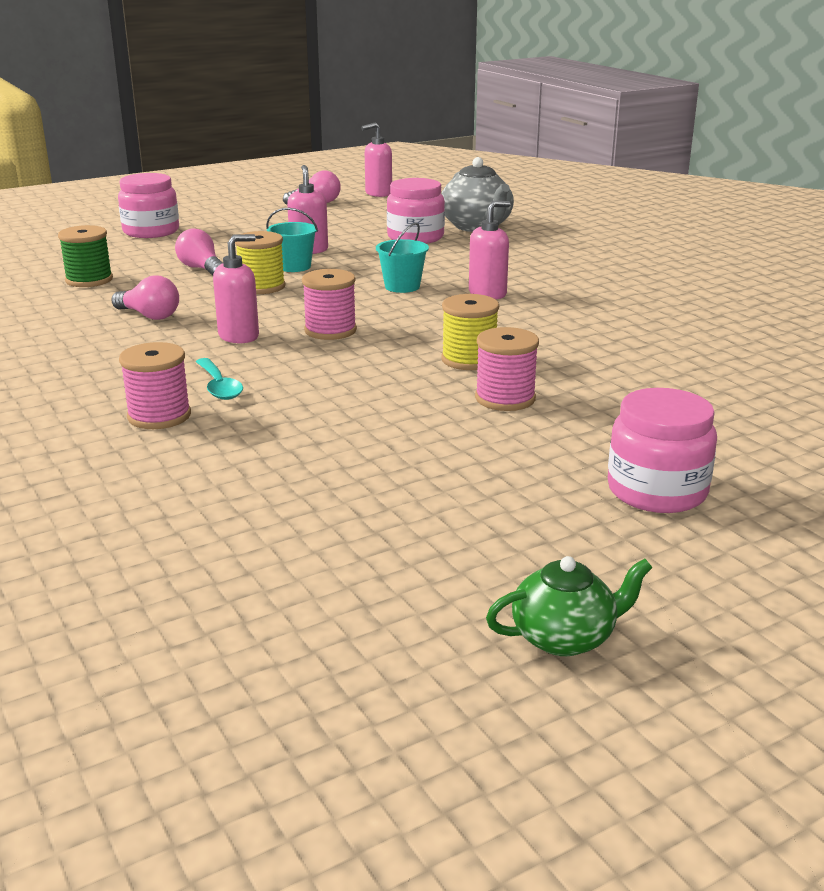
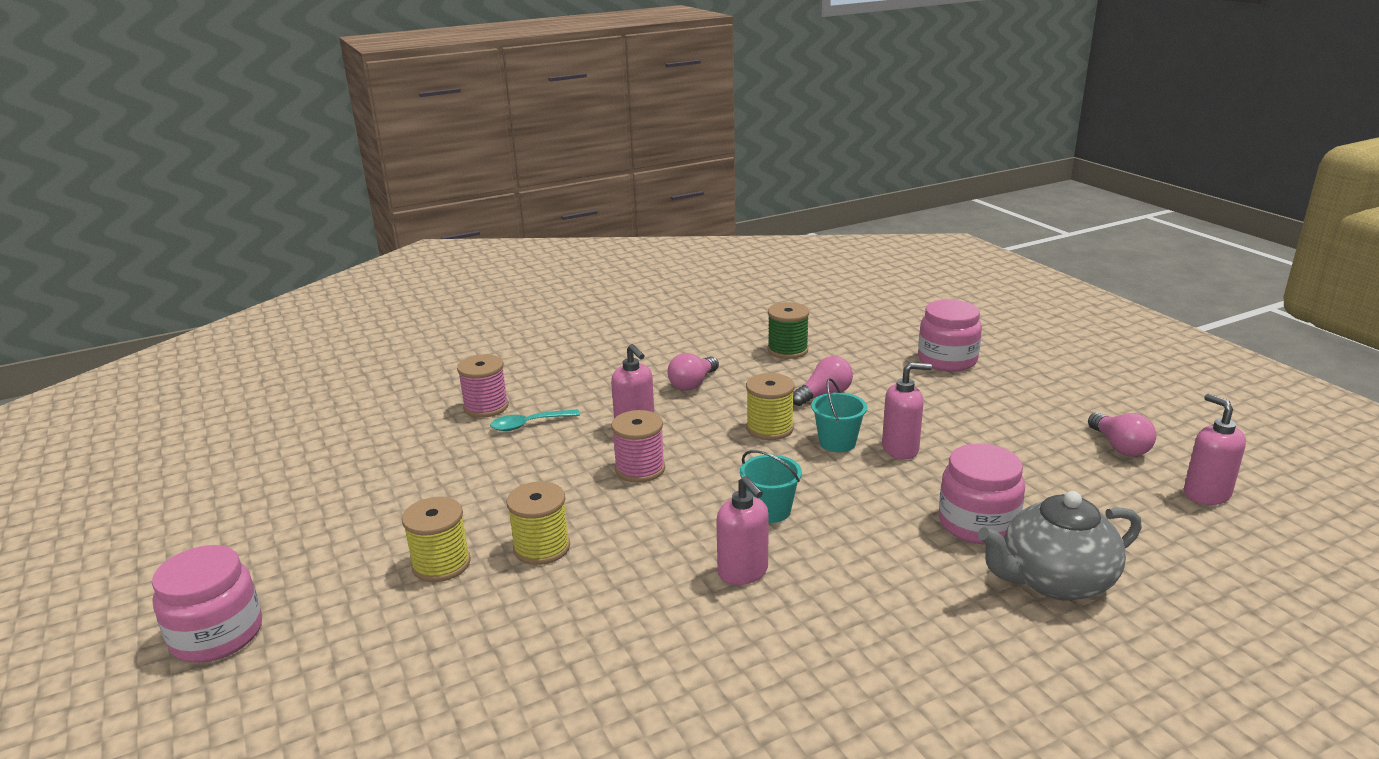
camera: 95 degrees right, 0 degrees up
(505, 398) = (441, 564): pink spool -> yellow spool
(565, 637) = (87, 563): green teapot -> none

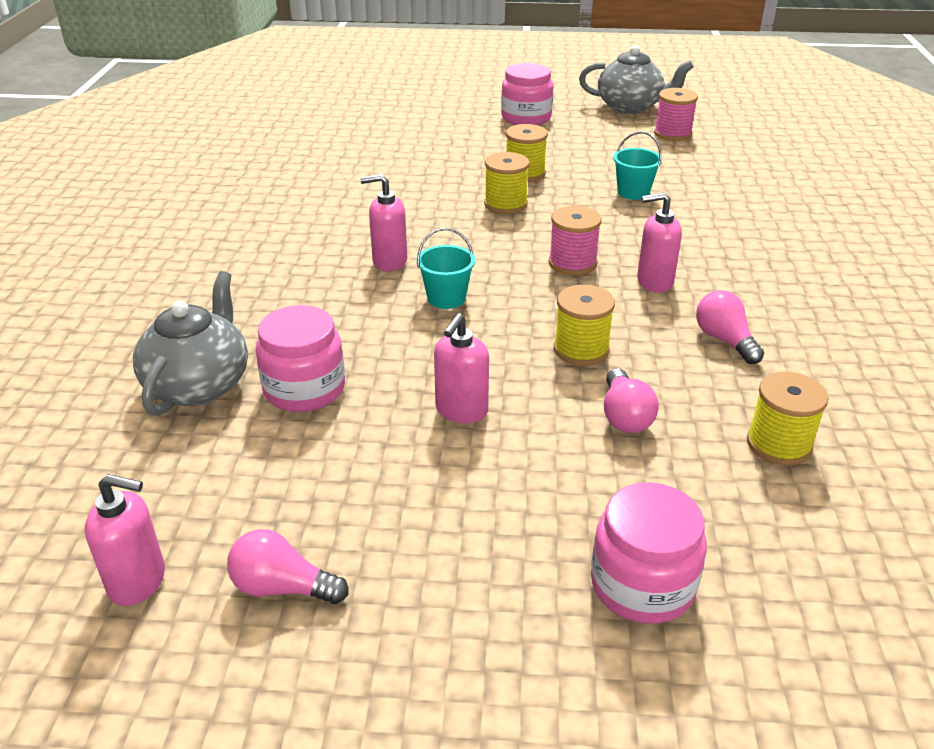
camera: 120 degrees right, 10 degrees up
(146, 553) = (630, 107): none -> grey teapot
(486, 407) = (754, 225): pink spool -> pink spool (672, 134)
(529, 424) = (701, 236): turquoise spoon -> none
(787, 350) = (778, 444): green spool -> yellow spool
(837, 442) = (514, 377): turquoise bucket -> turquoise bucket (633, 192)

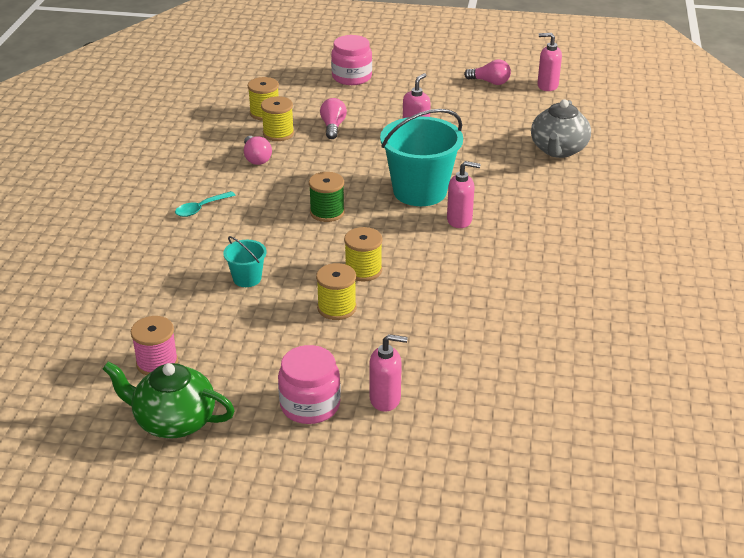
camera: 175 degrees left, 0 degrees up
(304, 389) = (499, 145): pink jar -> none
(446, 298) = (420, 191): turquoise bucket -> turquoise bucket, size x2.12
(572, 263) = (327, 212): pink spool -> green spool
(581, 349) = (343, 157): yellow spool -> yellow spool (278, 133)
(630, 107) = (174, 421): grey teapot -> green teapot
(654, 282) = (277, 196): pink soap dispenser -> pink soap dispenser (385, 399)
(747, 260) = (201, 208): none -> turquoise spoon

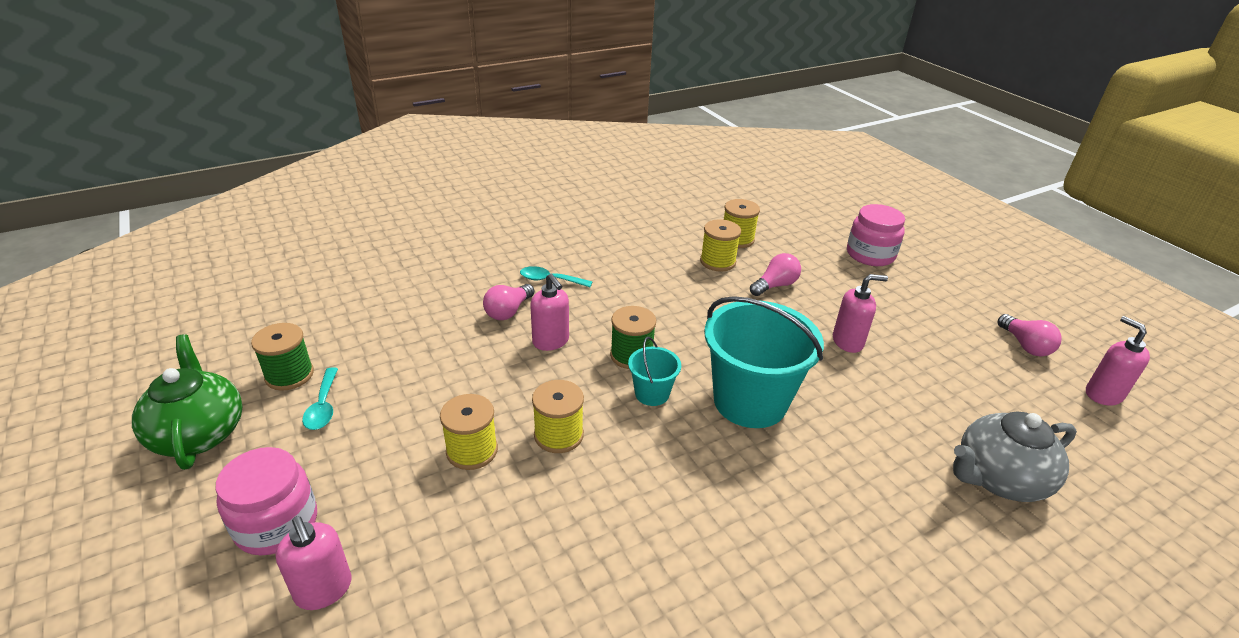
camera: 50 degrees right, 0 degrees up
(157, 363) = (289, 375): pink spool -> green spool
(215, 356) = (323, 406): none -> turquoise spoon
(247, 278) = (468, 361): turquoise bucket -> turquoise bucket (652, 393)
(256, 158) = (663, 270): pink light bulb -> pink light bulb (508, 311)
(459, 220) = (737, 465): pink soap dispenser -> pink soap dispenser (551, 341)

